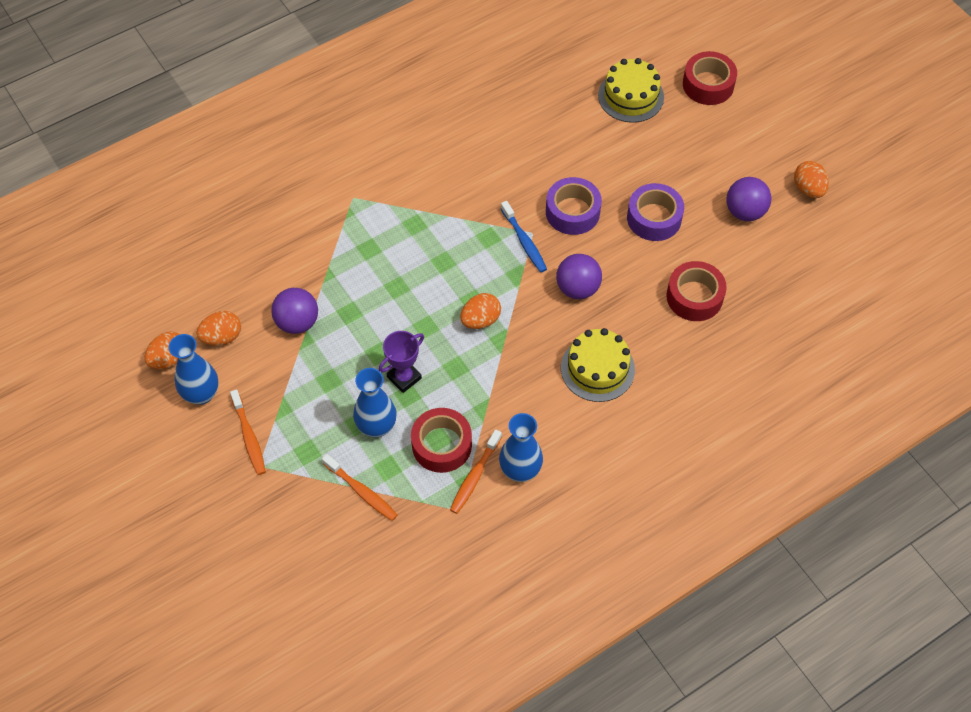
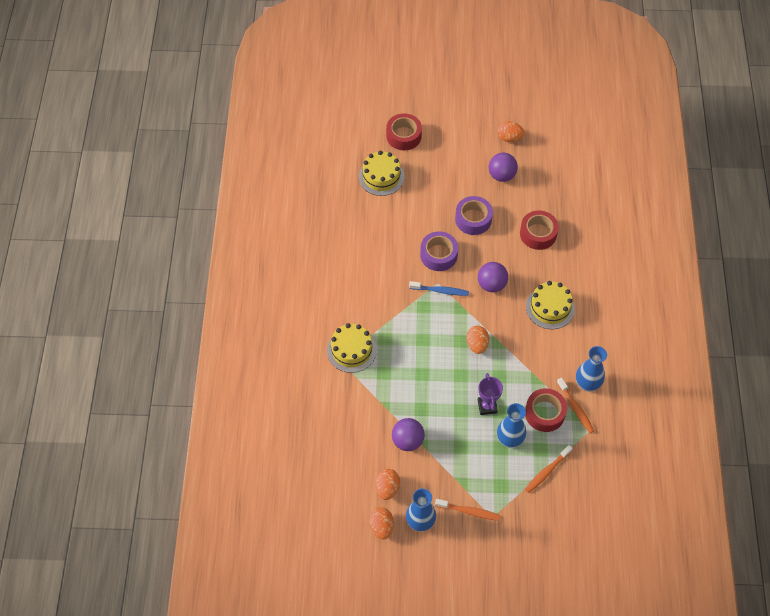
camera: 55 degrees left, 0 degrees up
(361, 491) = (546, 471): orange toothbrush -> orange toothbrush turned 150 degrees clockwise
(374, 201) = (351, 350): none -> yellow cake

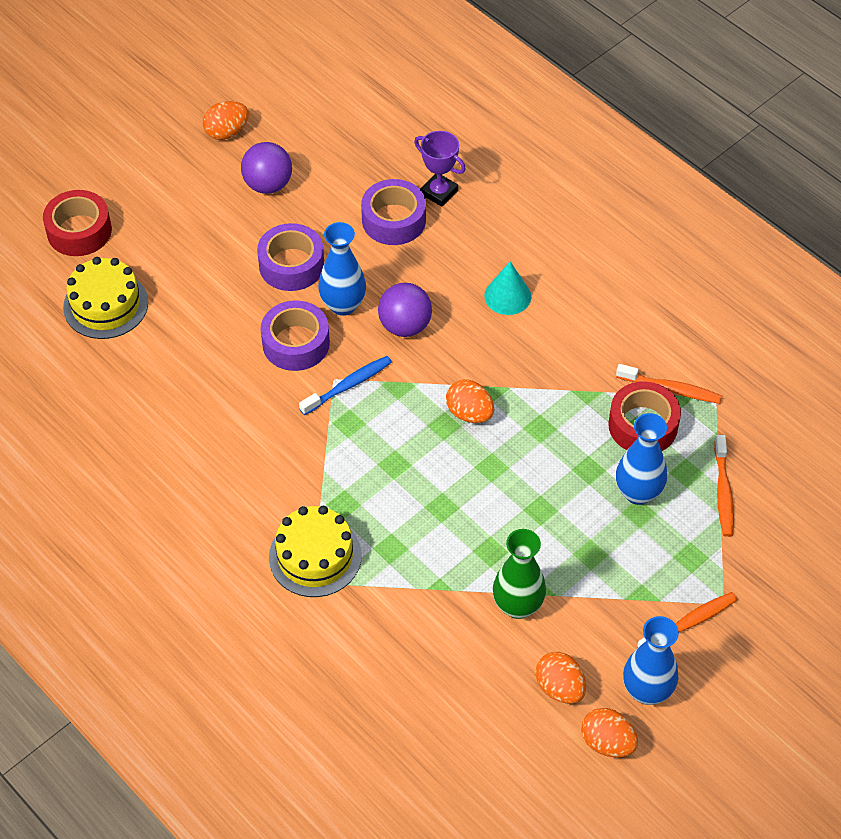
camera: 45 degrees left, 5 degrees down
(407, 441) = (517, 605): purple ball -> green vase
(487, 406) = (566, 477): purple trophy -> purple trophy (439, 192)
(538, 234) = (394, 220): red tape -> purple tape
(550, 307) = (507, 296): yellow cake -> turquoise cone
(587, 384) = (652, 349): blue vase -> blue vase (343, 305)

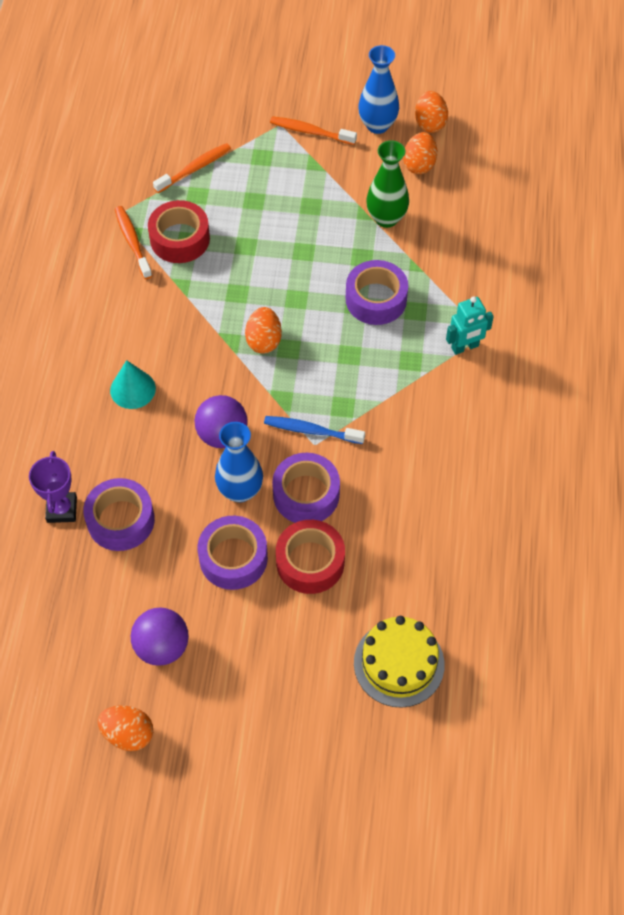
camera: 130 degrees left, 5 degrees up
(79, 231) = (346, 758): red tape -> red tape (310, 562)
(315, 556) = (465, 347): yellow cake -> turquoise robot
(432, 526) = (376, 299): none -> purple tape
(638, 492) = (238, 210): blue vase -> none

